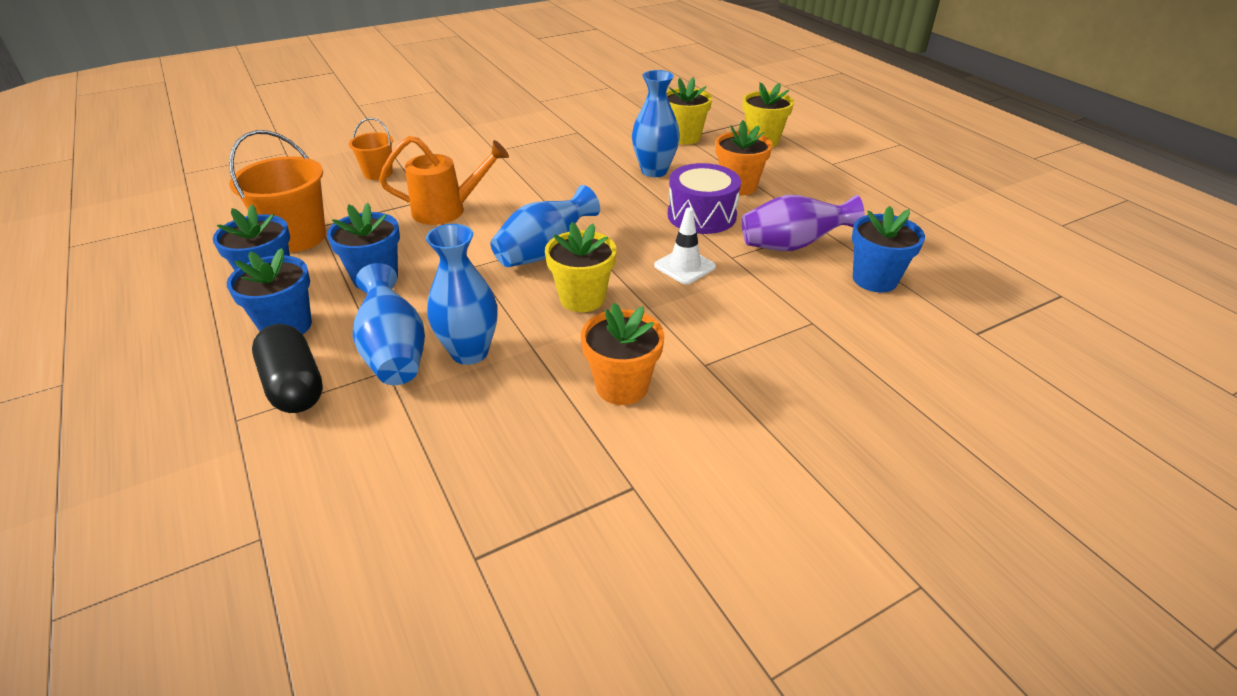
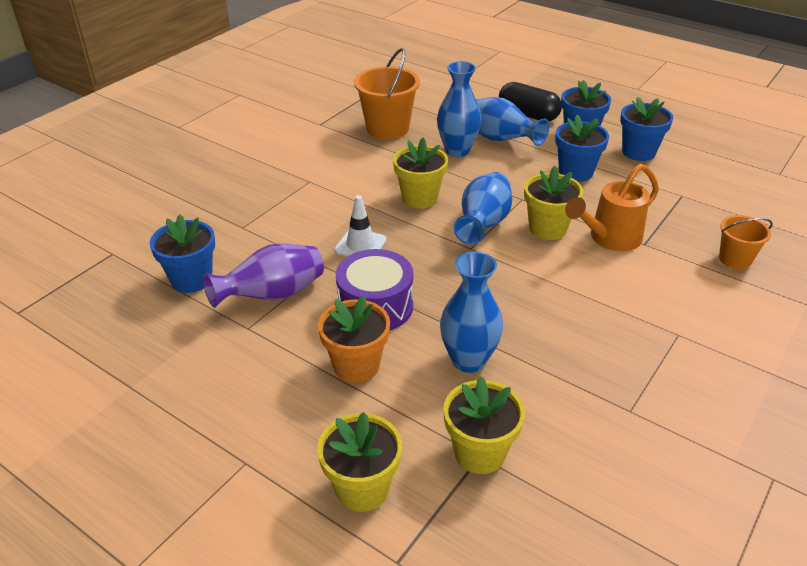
camera: 155 degrees right, 0 degrees up
(297, 237) = (679, 182): orange bucket -> orange bucket (387, 128)
(488, 232) = (547, 228): none -> yellow flower pot
(622, 386) = (353, 158): orange flower pot -> none

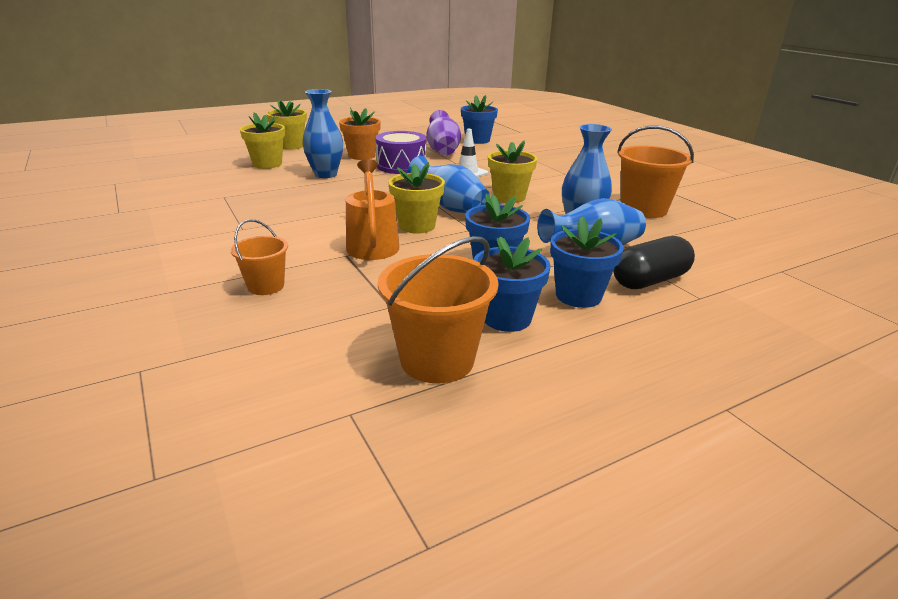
camera: 115 degrees right, 10 degrees down
(708, 163) = (437, 360): none -> orange bucket

